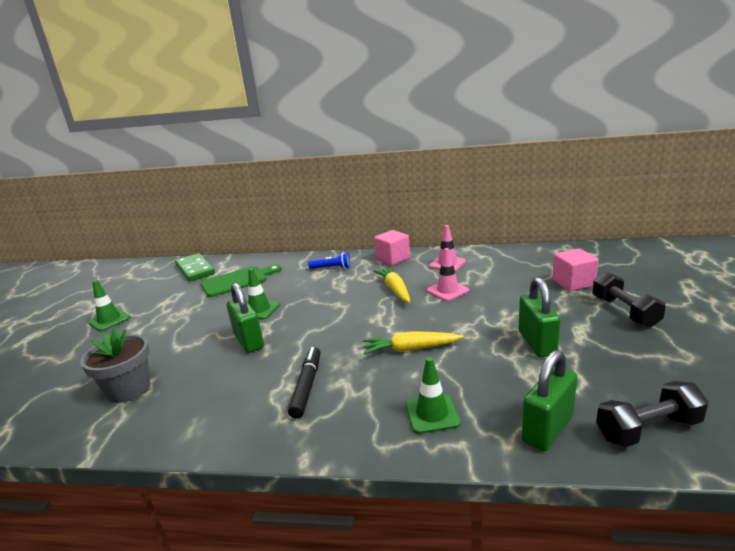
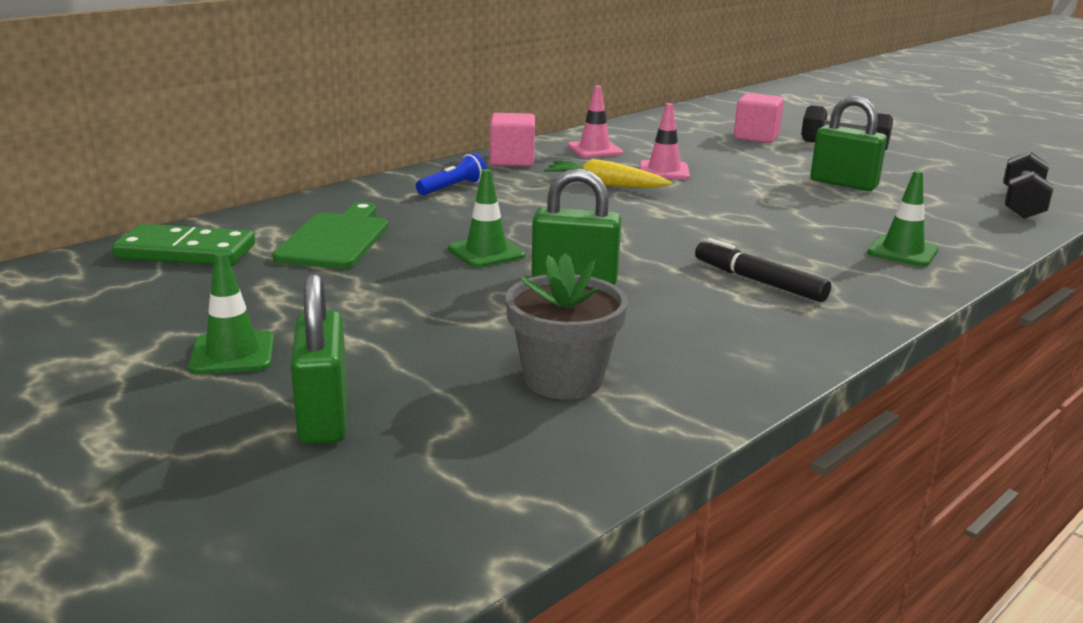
camera: 55 degrees left, 0 degrees up
(410, 349) = (764, 222): yellow carrot -> none
(547, 429) = (982, 227): green padlock -> green padlock (323, 416)

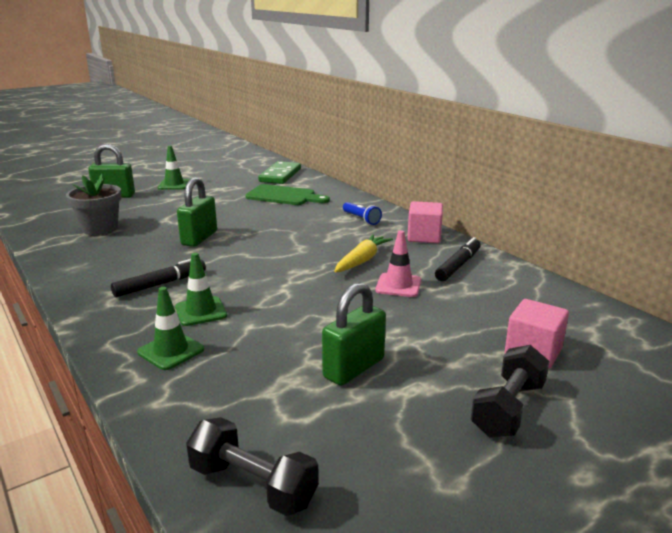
camera: 100 degrees right, 0 degrees up
(486, 252) = (250, 222): green traffic cone -> green traffic cone (201, 311)
(594, 149) = (458, 265): pink traffic cone -> black marker

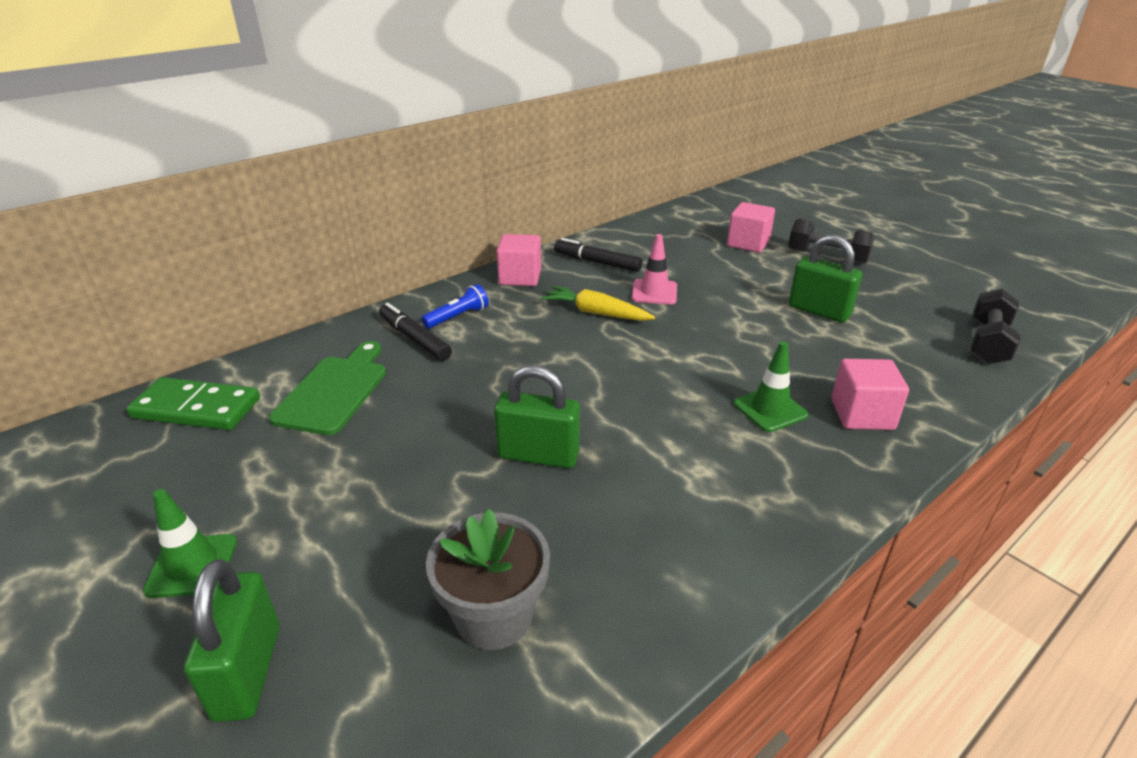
camera: 95 degrees left, 10 degrees up
(161, 284) = (714, 460): black marker -> black marker (414, 339)
(171, 351) = (862, 414): green traffic cone -> pink cube

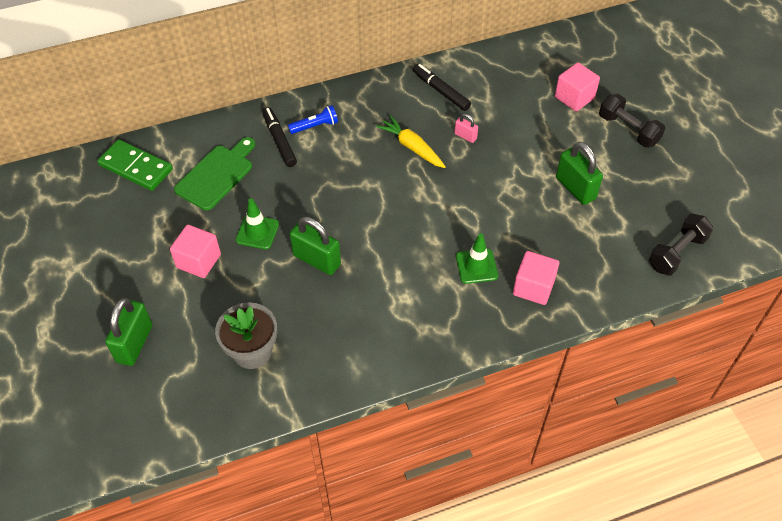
camera: 20 degrees right, 20 degrees up
(192, 566) = (119, 278): green traffic cone -> green traffic cone (257, 232)
(520, 277) = (375, 94): pink cube -> pink cube (198, 261)
(654, 292) = (465, 136): pink traffic cone -> pink padlock

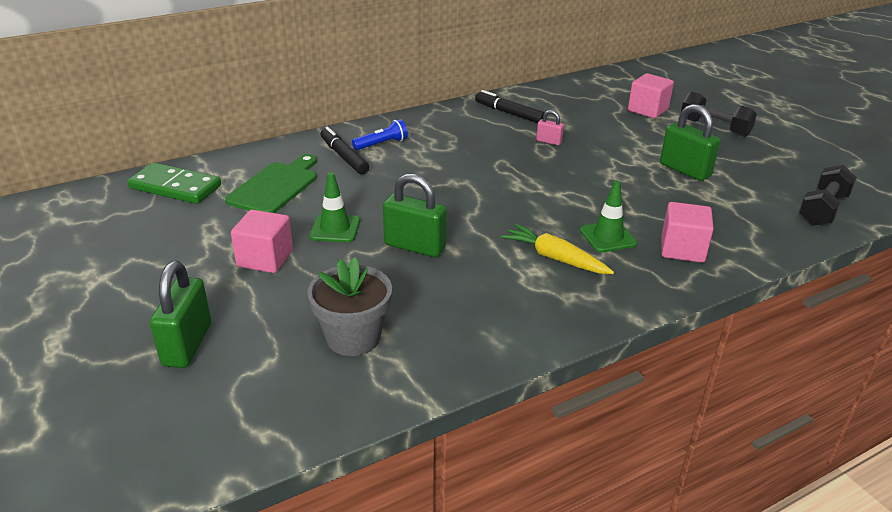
camera: 10 degrees left, 20 degrees down
(412, 147) = (494, 152): yellow carrot -> yellow carrot (555, 258)

